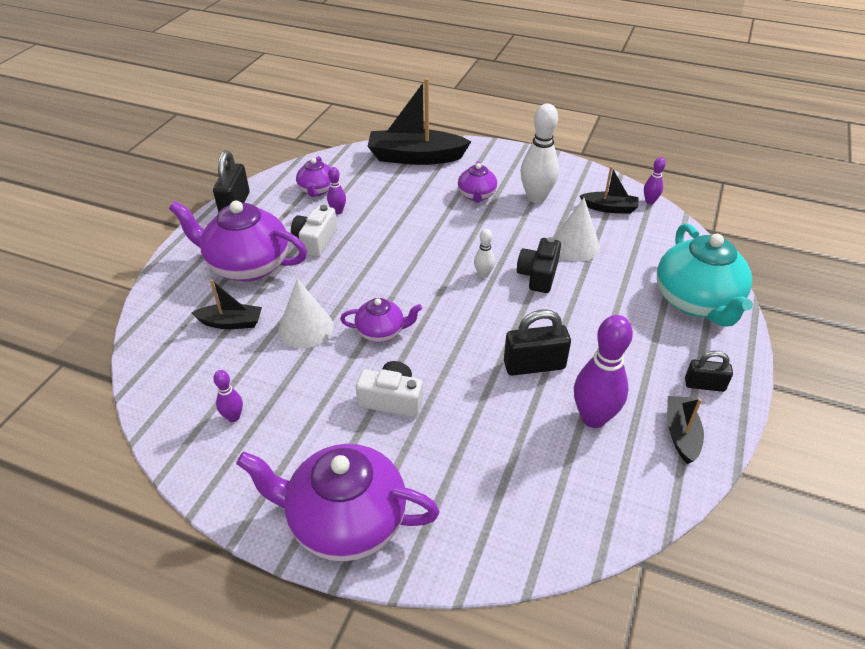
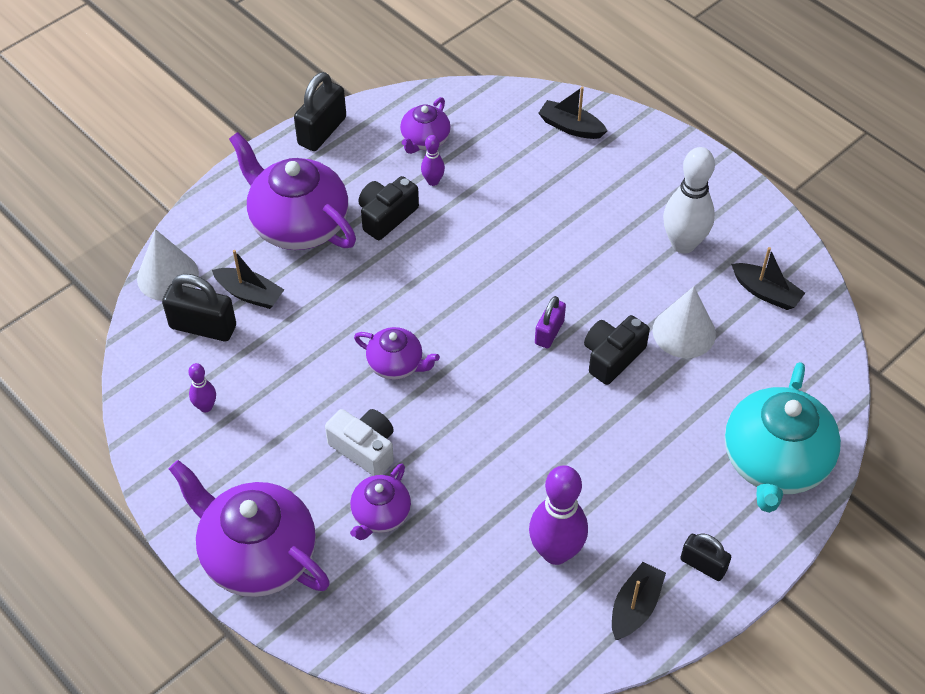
camera: 25 degrees right, 10 degrees up
(306, 328) = (321, 329): white cone -> white cone (167, 276)
(315, 241) = (386, 216): white camera -> black camera
(415, 157) = (571, 127): black boat -> black boat, size x0.52
(476, 195) = (611, 215): purple teapot -> purple teapot (380, 515)
(483, 274) = (549, 332): white bowling pin -> purple padlock
(534, 365) = (533, 468): black padlock -> black padlock (203, 327)
(650, 201) = (826, 301): purple bowling pin -> none

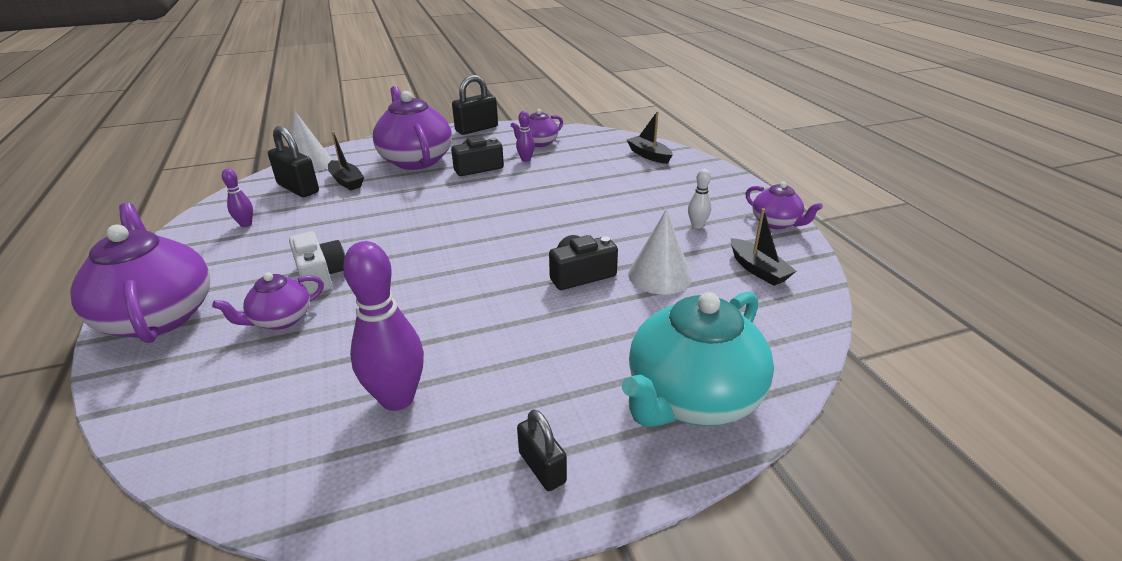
camera: 25 degrees right, 20 degrees down
(396, 364) = (401, 236): purple teapot -> purple teapot (776, 223)
(549, 332) = (539, 247): purple padlock -> none
(635, 607) = (430, 481): black boat -> none
(683, 244) = (697, 225): white bowling pin -> white bowling pin, size x0.49

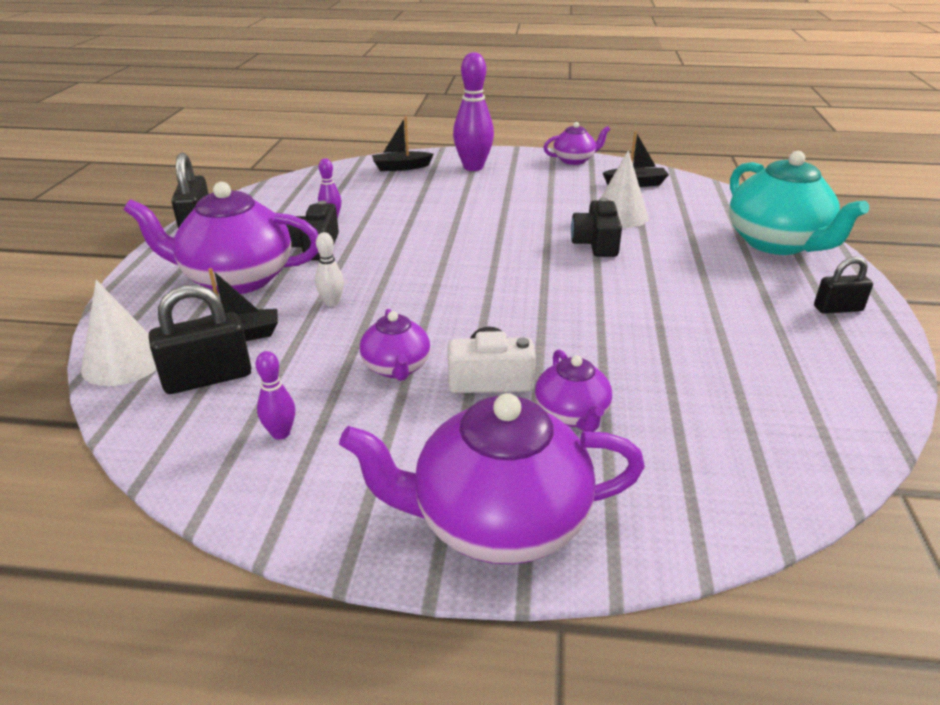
camera: 65 degrees left, 0 degrees up
(397, 398) = (742, 357): purple bowling pin -> purple bowling pin (473, 167)
(538, 143) = (297, 205): purple teapot -> purple teapot (396, 368)
(697, 225) = (553, 184): white bowling pin -> white bowling pin (332, 303)

